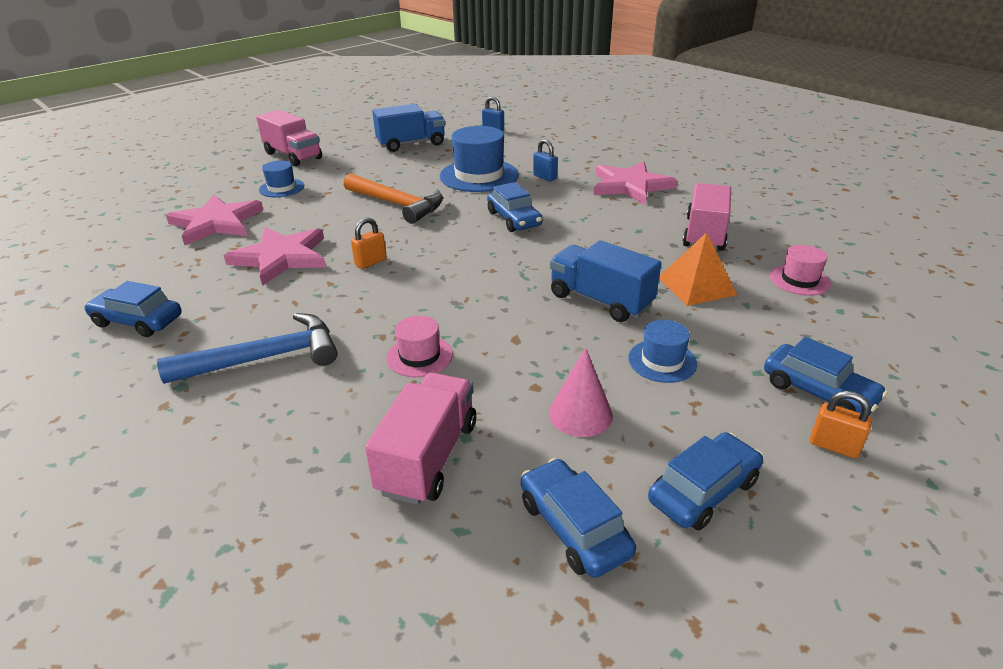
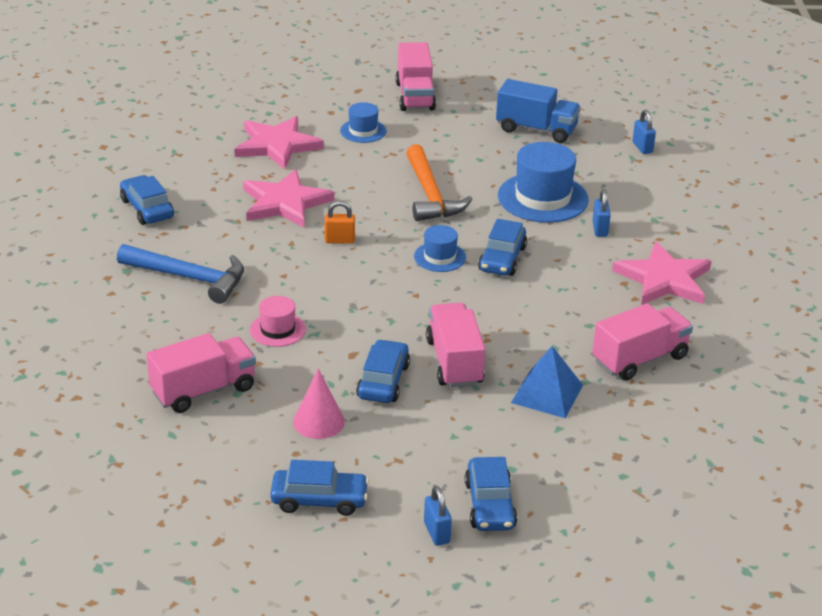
camera: 40 degrees right, 0 degrees up
(573, 527) = (226, 469): blue car -> blue car (383, 381)
(600, 300) = (454, 362): blue truck -> pink truck
(662, 361) = (423, 425): blue hat -> blue hat (439, 257)
(696, 285) = (547, 393): orange pyramid -> blue pyramid
(799, 280) = (640, 438): pink hat -> none
(833, 446) = (436, 533): orange padlock -> blue padlock

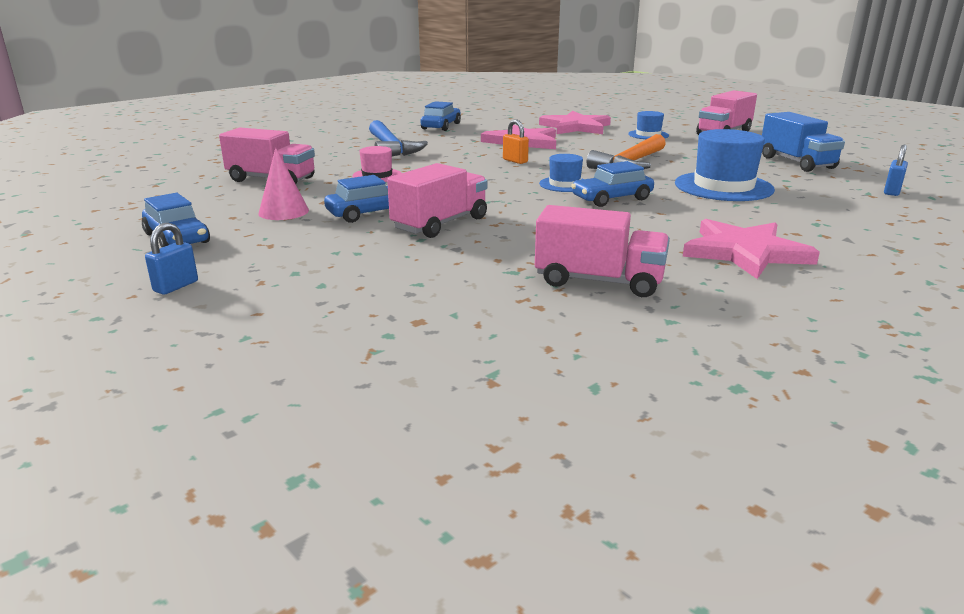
camera: 50 degrees right, 10 degrees down
(490, 505) = (248, 293): blue car -> none
(547, 393) = (463, 264): blue pyramid -> none
(600, 229) = (741, 212): blue padlock -> none

